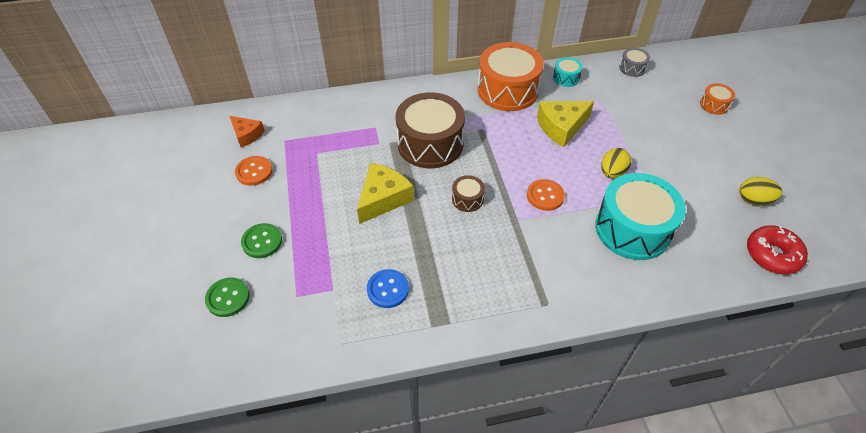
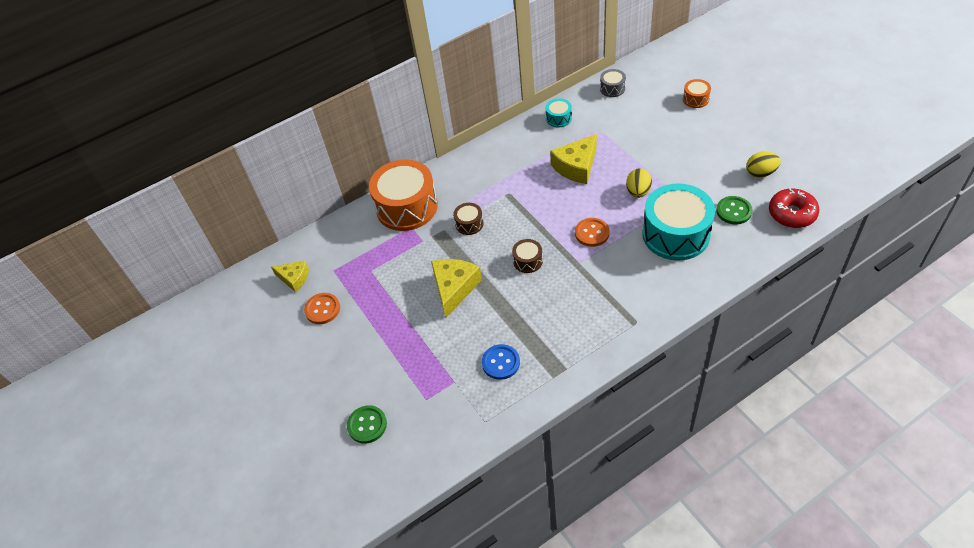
camera: 15 degrees left, 0 degrees up
(247, 135) = (294, 278): orange cheese -> yellow cheese
(262, 241) = (368, 367): green button -> green button (734, 211)
(430, 144) = (469, 224): brown drum -> brown drum, size x0.44
(507, 90) = (513, 148): orange drum -> orange drum (407, 207)

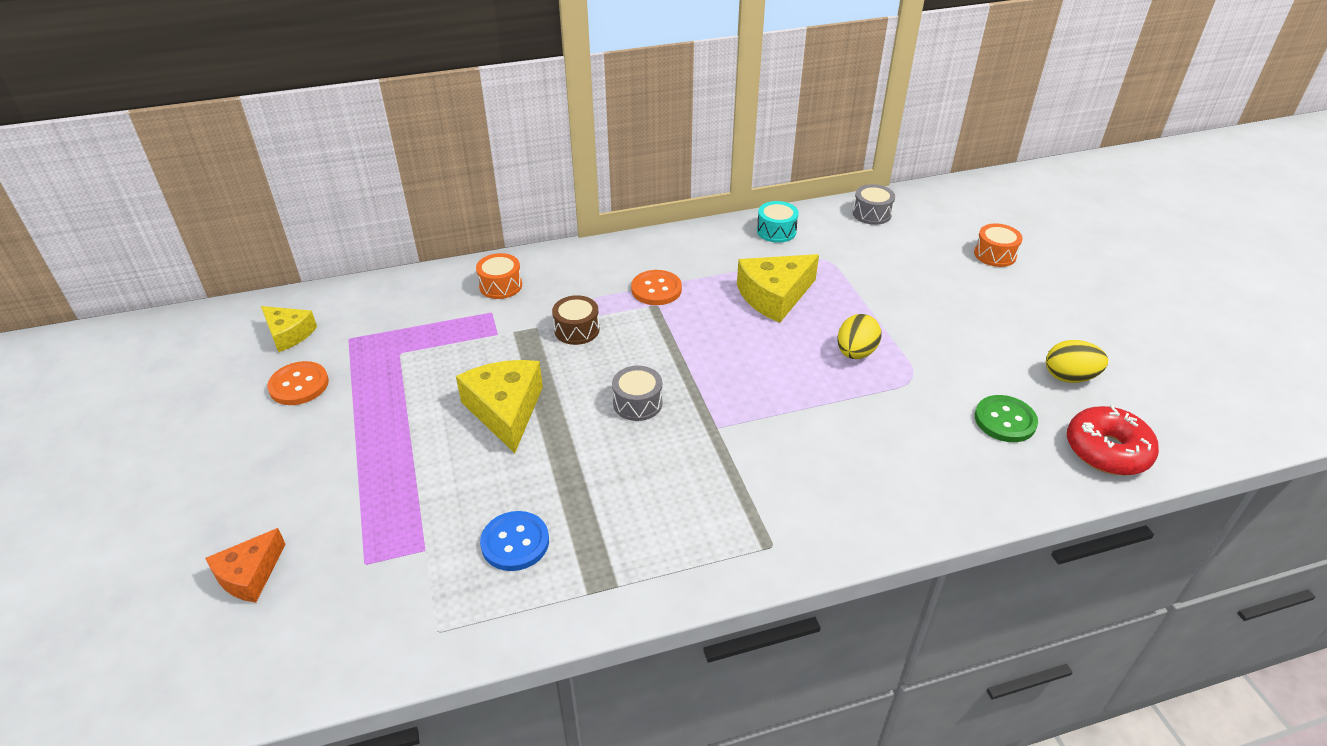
camera: 10 degrees right, 10 degrees down
(367, 425) = (249, 575): green button -> orange cheese
(407, 207) = (500, 286): orange drum -> orange drum, size x0.44
(454, 288) = (505, 410): yellow cheese -> yellow cheese turned 45 degrees counterclockwise
(528, 261) = (637, 403): brown drum -> grey drum
(592, 233) = (757, 391): orange button -> orange button (656, 289)
(676, 234) = (893, 428): turquoise drum -> none

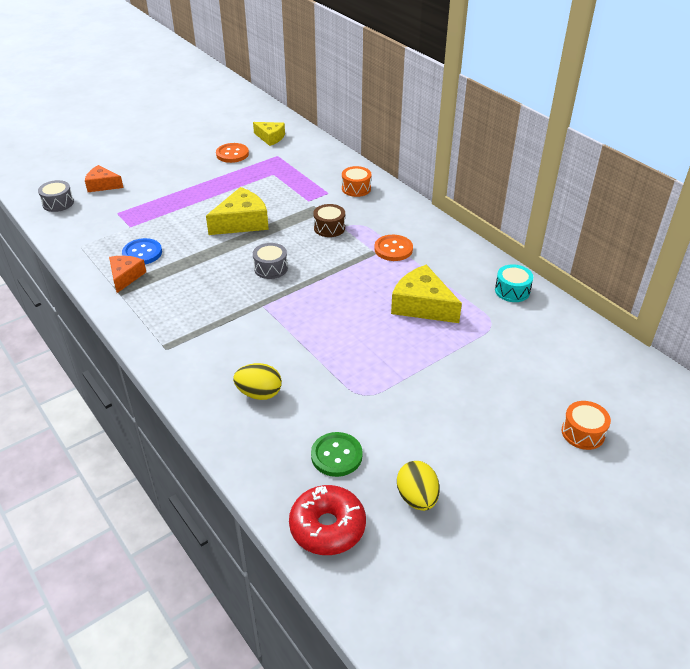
camera: 70 degrees right, 0 degrees up
(289, 334) = (270, 138): yellow cheese -> yellow cheese turned 75 degrees counterclockwise
(570, 573) = (125, 277): none -> orange cheese
(855, 353) = (376, 359): yellow egg -> yellow egg (259, 393)
(872, 214) = (586, 341): grey drum -> grey drum (58, 203)

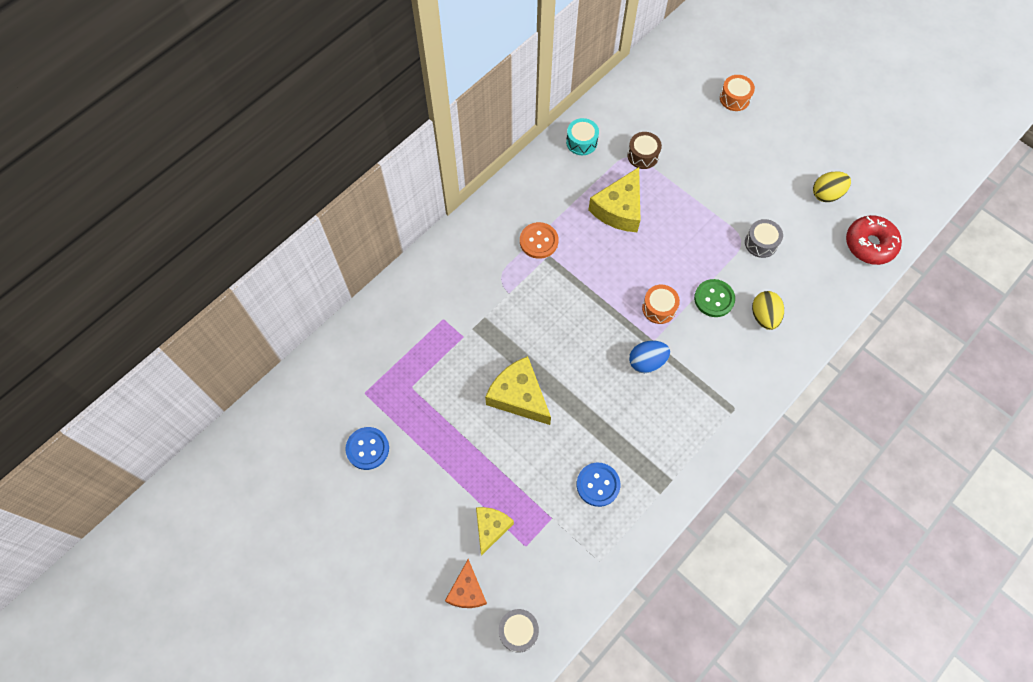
camera: 100 degrees left, 25 degrees up
(125, 277) = (642, 487): orange cheese -> none
(232, 154) = (367, 449): orange button -> blue button
(242, 298) = (647, 362): none -> blue egg
(270, 138) = (319, 412): yellow cheese -> yellow cheese (491, 528)
(271, 268) = (594, 347): grey drum -> grey drum (761, 243)
(329, 228) = (513, 305): brown drum -> brown drum (643, 155)
(336, 455) = (808, 249): green button -> green button (714, 299)
(356, 188) = (430, 291): orange drum -> orange drum (659, 308)

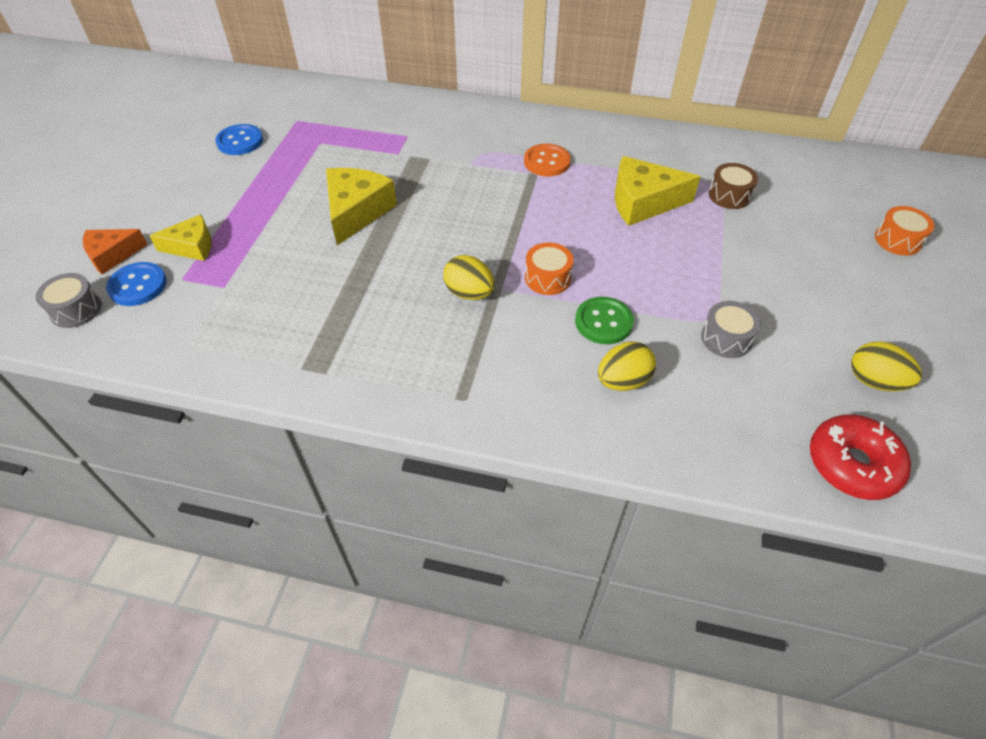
camera: 60 degrees right, 15 degrees down
(581, 142) = (693, 148): turquoise drum -> none
(598, 485) = (284, 309): blue button -> blue button (138, 285)
(647, 362) = (469, 293): blue egg -> yellow egg

